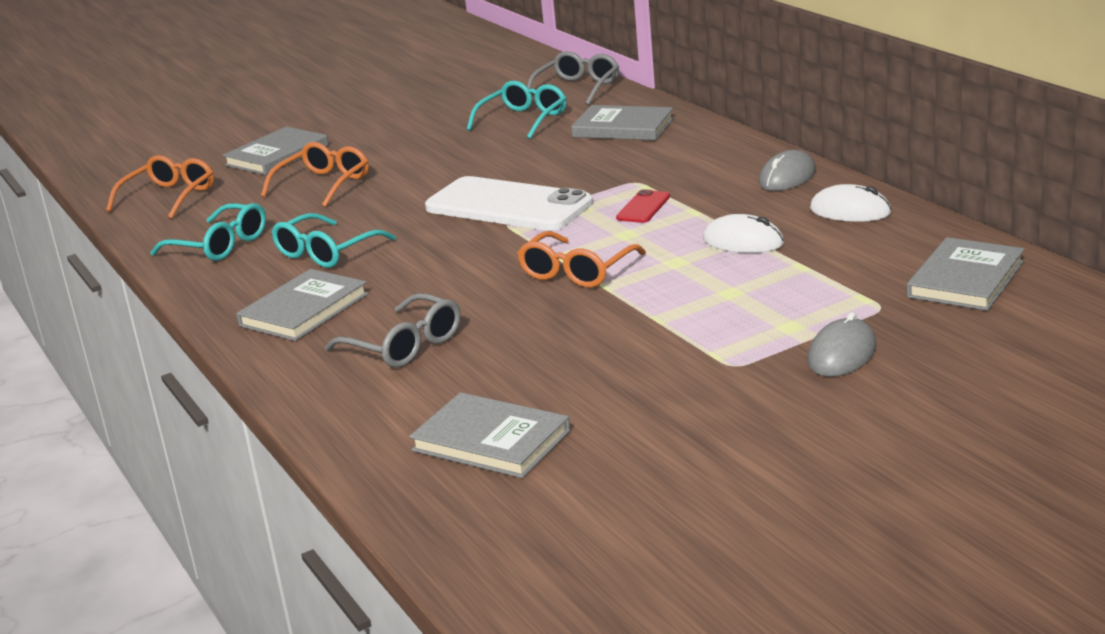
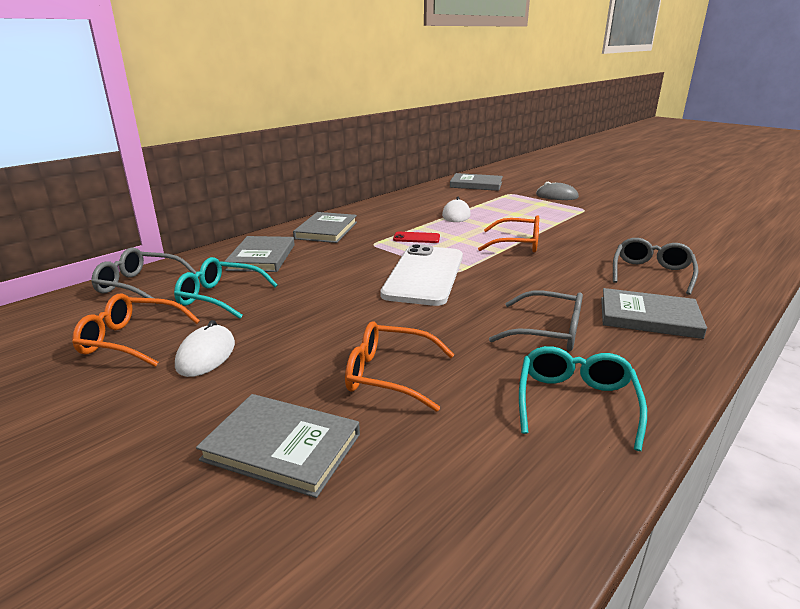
camera: 110 degrees left, 0 degrees up
(169, 197) = (454, 520): orange glasses -> orange glasses (131, 340)
(326, 252) = (548, 332): turquoise glasses -> grey glasses
(491, 441) = (706, 240): grey book -> grey book (326, 230)
(787, 177) = (365, 212): grey mouse -> none
(850, 211) = (410, 200): white mouse -> white mouse (206, 355)

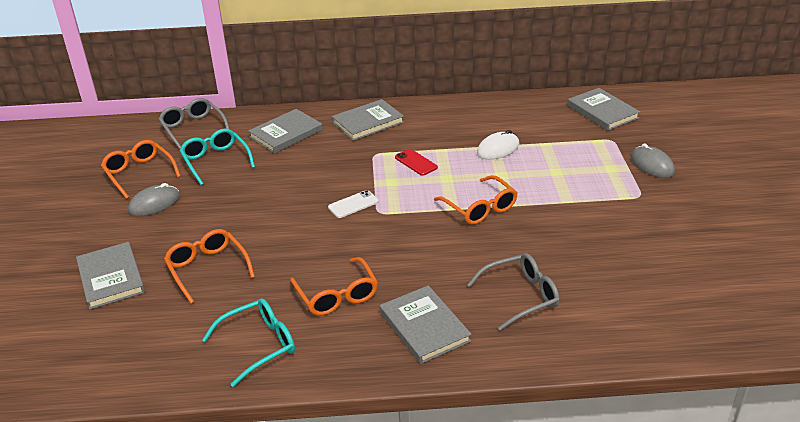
camera: 45 degrees right, 10 degrees up
(206, 355) = (154, 203): white mouse -> grey mouse
(424, 275) = (353, 204): white phone -> white phone, size x0.42
(548, 332) = (337, 295): grey glasses -> orange glasses

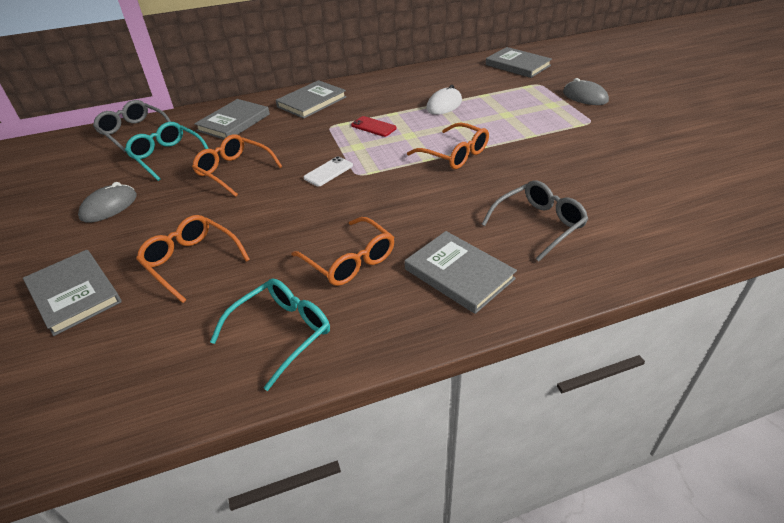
camera: 15 degrees left, 5 degrees up
(139, 173) = (84, 181): orange glasses -> orange glasses (234, 171)

